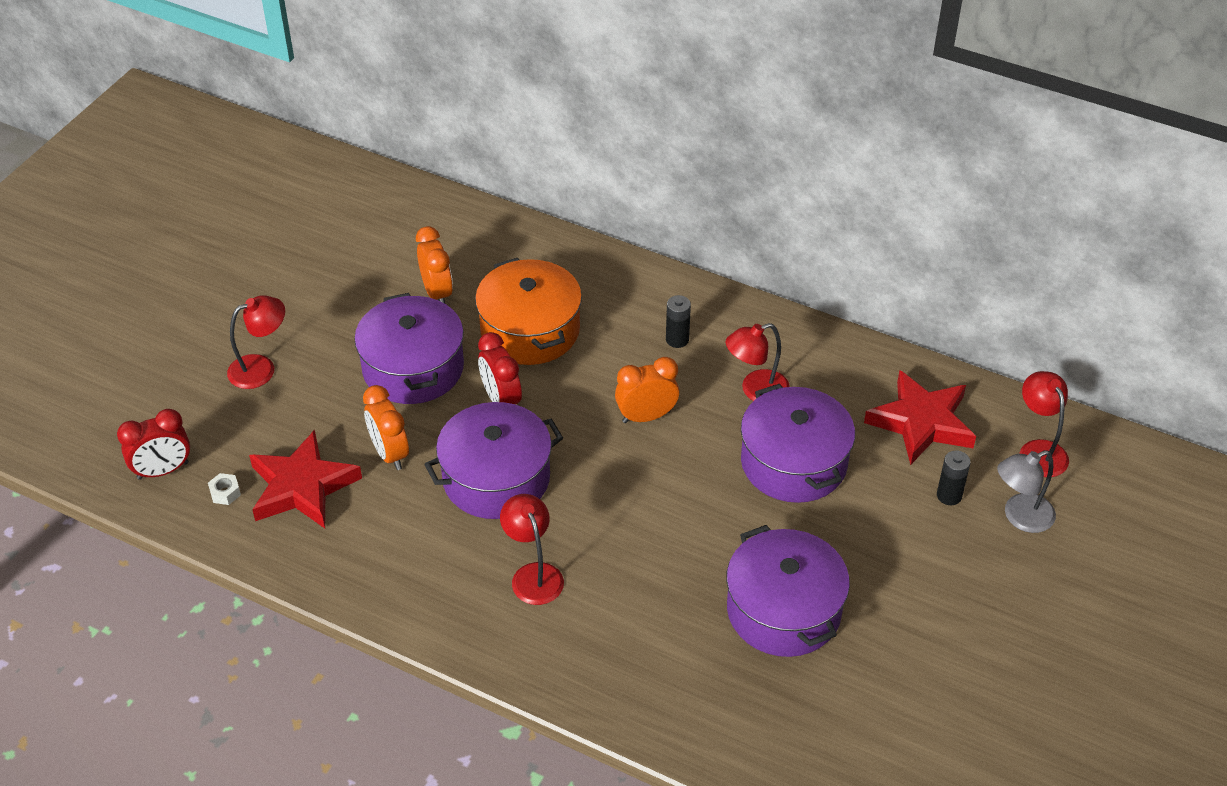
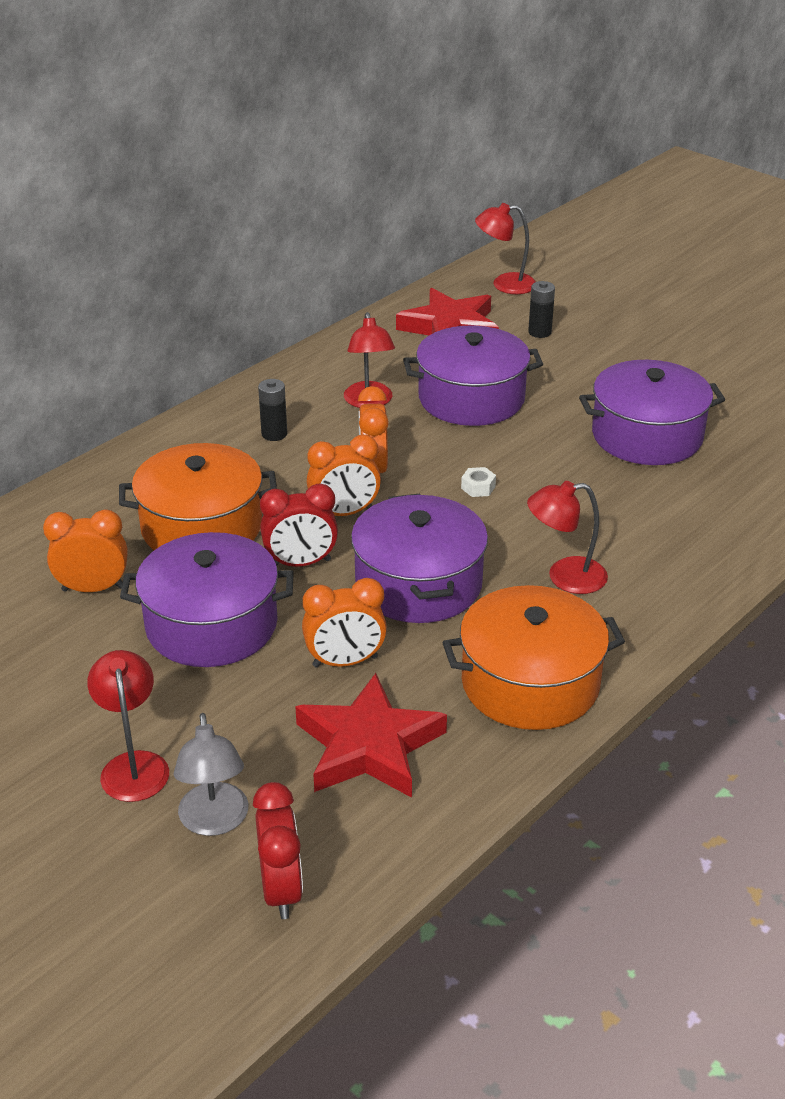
camera: 75 degrees left, 10 degrees down
(225, 493) = (350, 824): white nut -> white nut (478, 487)
(391, 571) = (530, 683): none -> orange pot
(577, 411) = (344, 513): none -> orange clock
(1020, 517) = (574, 307): grey lamp -> grey lamp (214, 821)

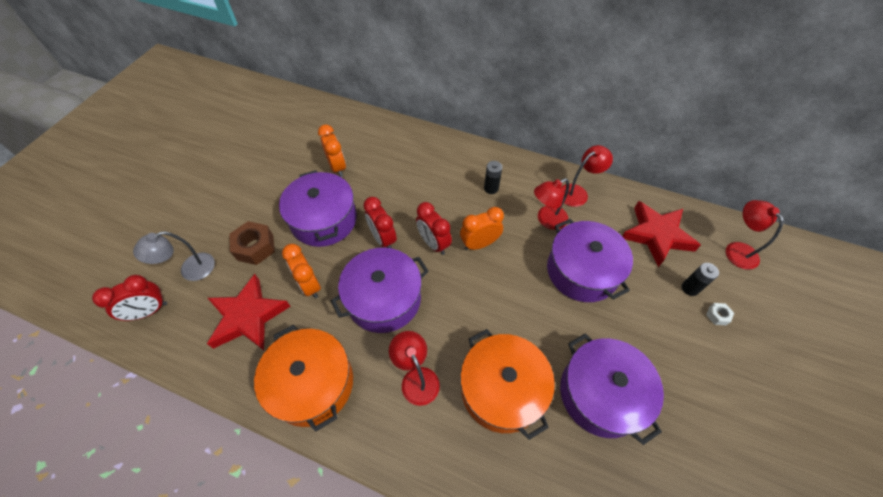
camera: 70 degrees right, 20 degrees up
(133, 765) = (223, 227): red lamp -> red lamp (577, 192)
(202, 527) = (398, 188): orange pot -> orange pot (502, 389)
(217, 722) = (255, 247): none -> brown nut
(344, 513) = (433, 243): orange clock -> red clock
(478, 487) = (488, 302): white nut -> white nut (717, 315)

